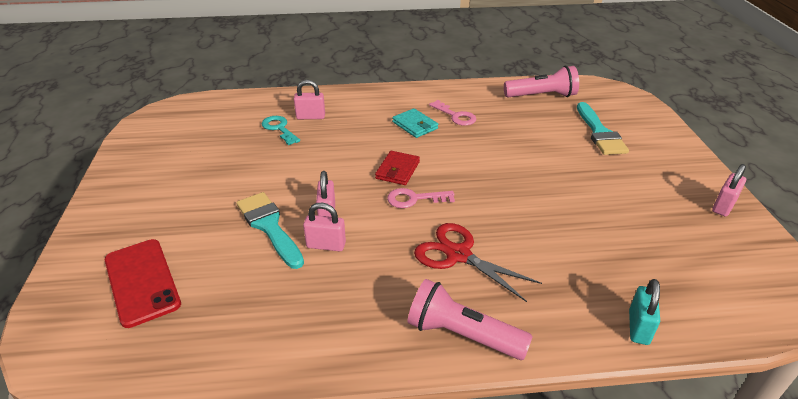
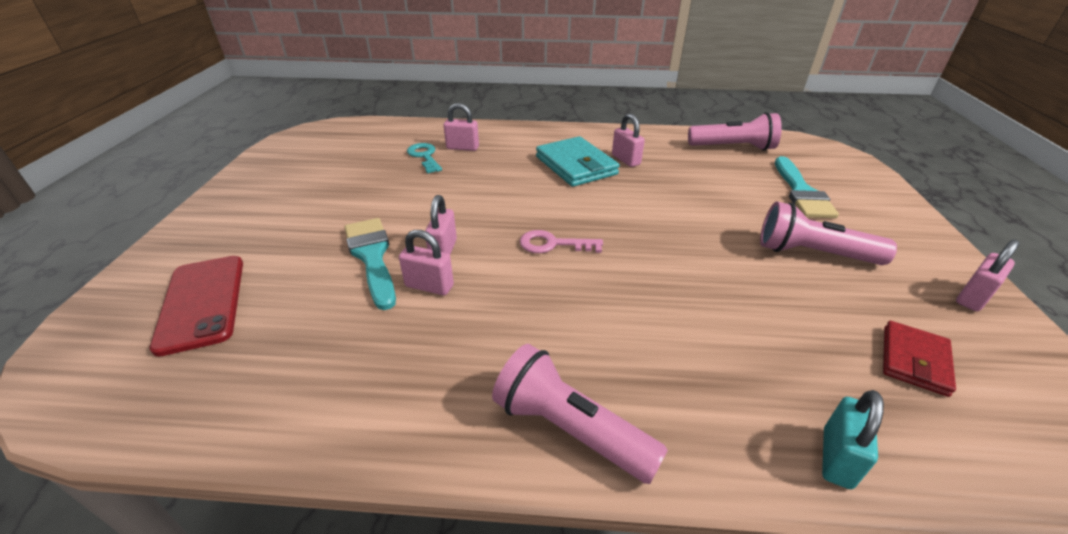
camera: 10 degrees right, 0 degrees up
(397, 170) = (542, 210): red wallet -> red wallet (914, 360)
(415, 125) = (576, 165): turquoise wallet -> turquoise wallet, size x1.61
(455, 116) = (626, 160): pink key -> pink padlock
(458, 255) = (591, 318): red scissors -> none
(612, 185) = (813, 253): none -> pink flashlight

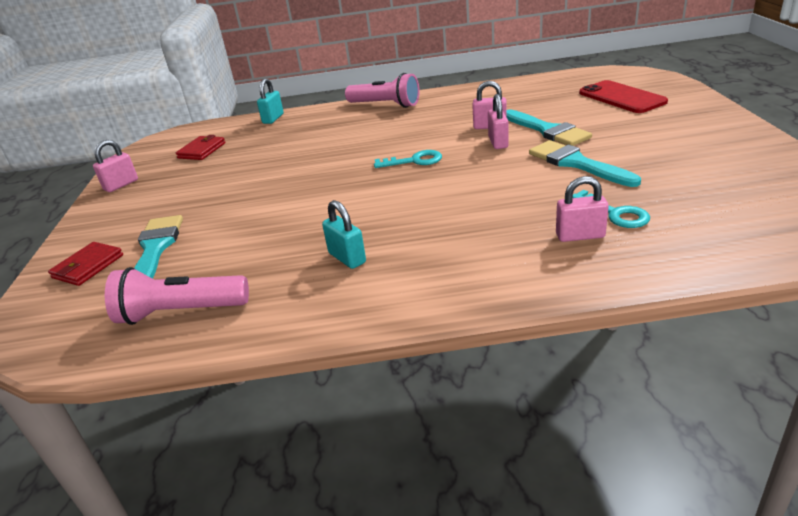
camera: 175 degrees right, 5 degrees down
(398, 202) = (576, 163): none -> turquoise brush
(553, 244) = (414, 161): pink key -> turquoise key
(576, 165) = (412, 237): turquoise wallet -> none
(626, 160) = (347, 258): pink padlock -> turquoise padlock
(813, 253) = (205, 192): pink flashlight -> none
(853, 188) = (88, 266): none -> red wallet

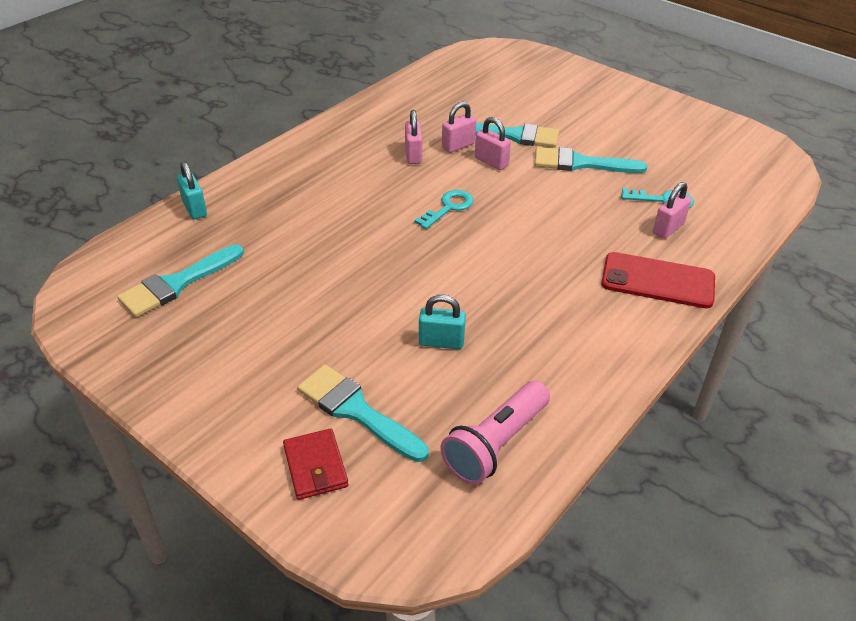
camera: 50 degrees left, 10 degrees up
(121, 185) = (152, 370): pink padlock -> pink padlock (413, 155)
(202, 150) = (177, 284): red wallet -> turquoise brush
(347, 258) = (545, 325): turquoise padlock -> turquoise padlock (441, 342)
(385, 105) = (308, 149): pink flashlight -> none
(621, 97) = (521, 80): red phone -> red phone (657, 281)

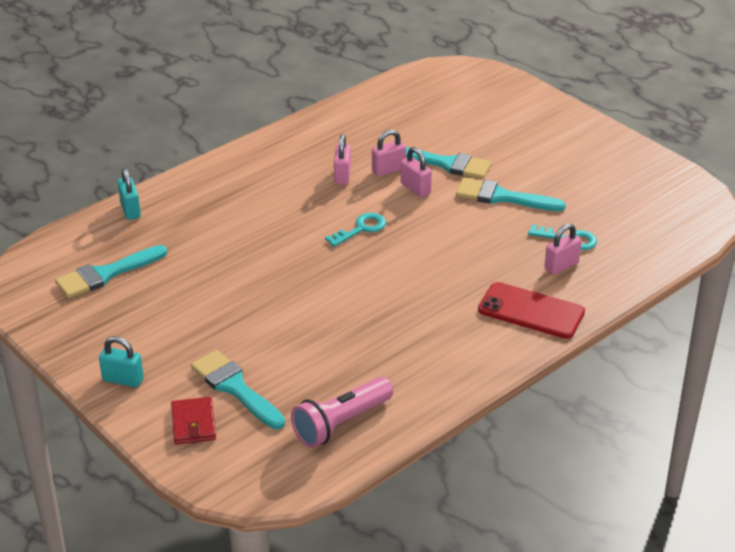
camera: 10 degrees right, 5 degrees down
(441, 342) = (320, 343): turquoise padlock -> turquoise padlock (123, 380)

